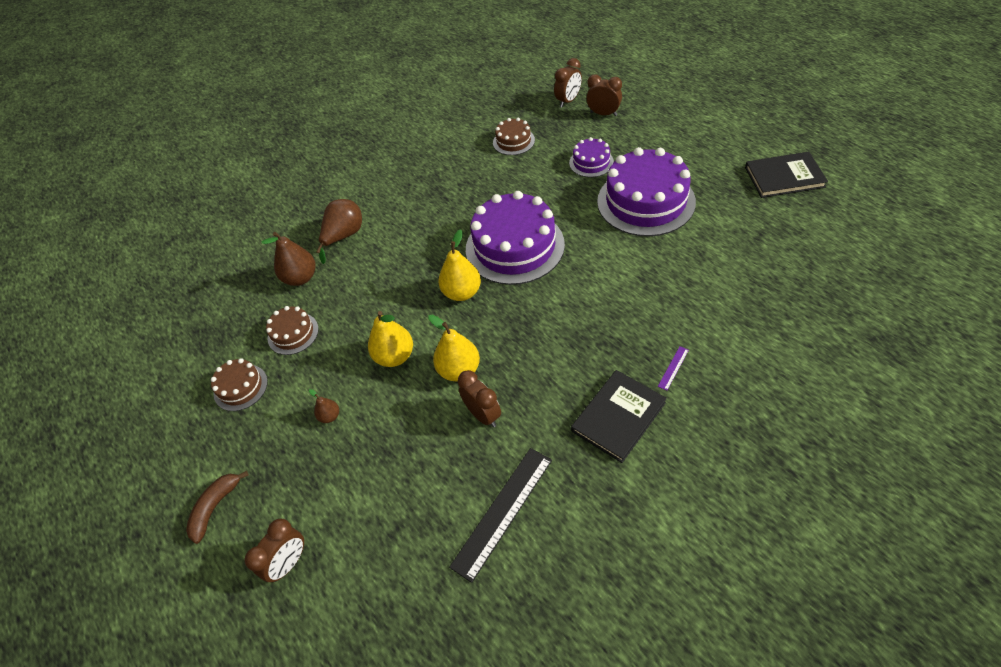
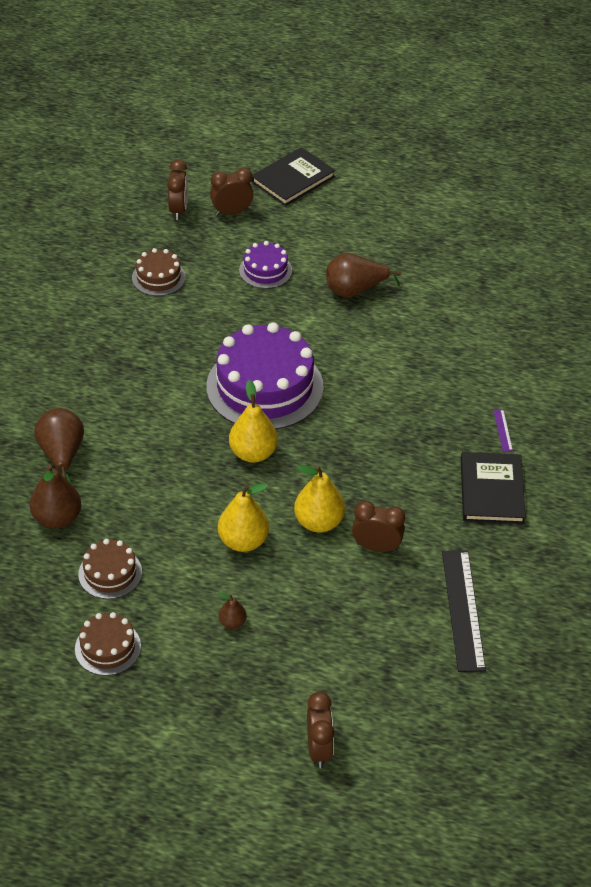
camera: 45 degrees left, 5 degrees down
(215, 507) = (200, 752): brown banana -> none
(646, 201) = (355, 290): purple cake -> brown pear
(784, 177) = (462, 218): black book -> black book (293, 179)

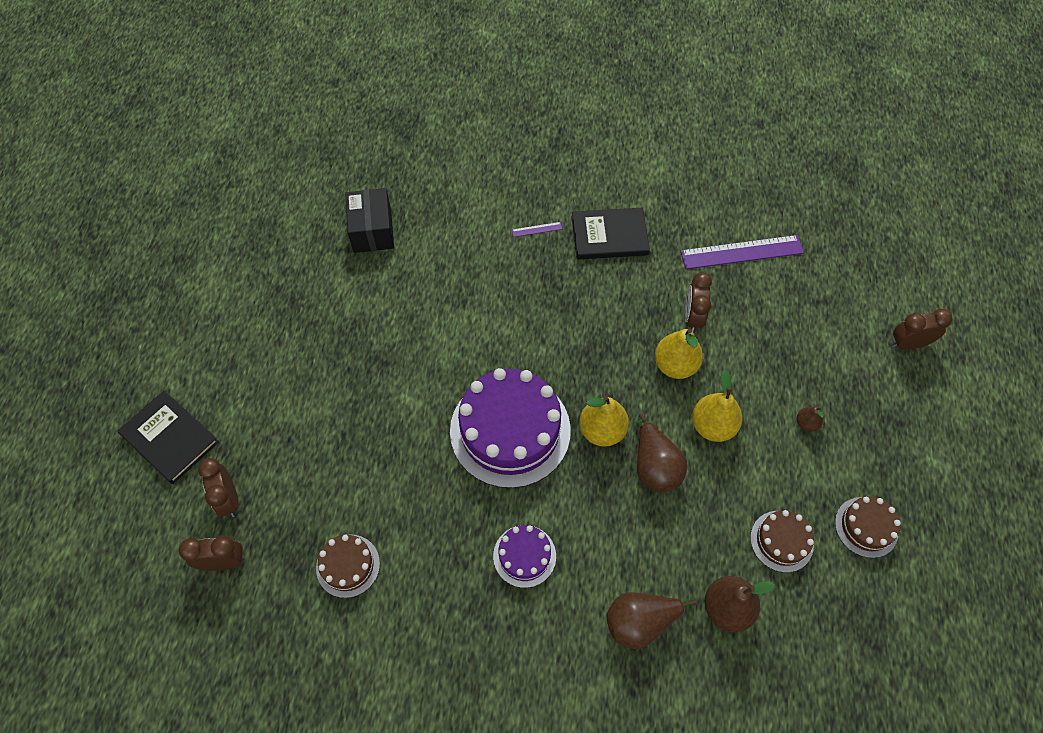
camera: 95 degrees left, 15 degrees up
(265, 270) = (331, 450): purple cake -> purple cake (524, 556)
(355, 290) = (359, 359): brown pear -> brown pear (655, 466)
(462, 609) = (742, 252): black ruler -> purple ruler
(505, 304) = (372, 231): none -> black box

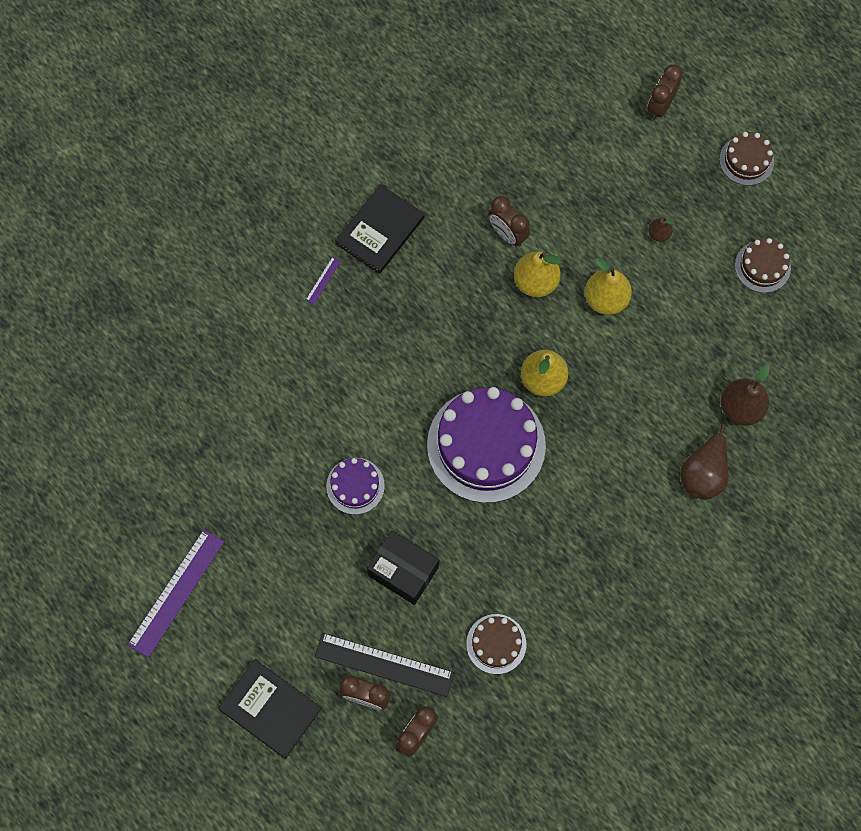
camera: 50 degrees left, 10 degrees up
(170, 438) = (270, 709): black book -> black book turned 45 degrees clockwise
(265, 492) = (384, 665): none -> black ruler
(372, 231) = (205, 411): black box -> black box (403, 571)
(524, 556) = (592, 513): purple cake -> purple cake (355, 486)
(655, 466) = (602, 366): brown pear -> none
(742, 252) = (484, 147): purple ruler -> purple ruler (176, 593)
(781, 541) = (726, 330): brown cake -> brown cake (746, 160)

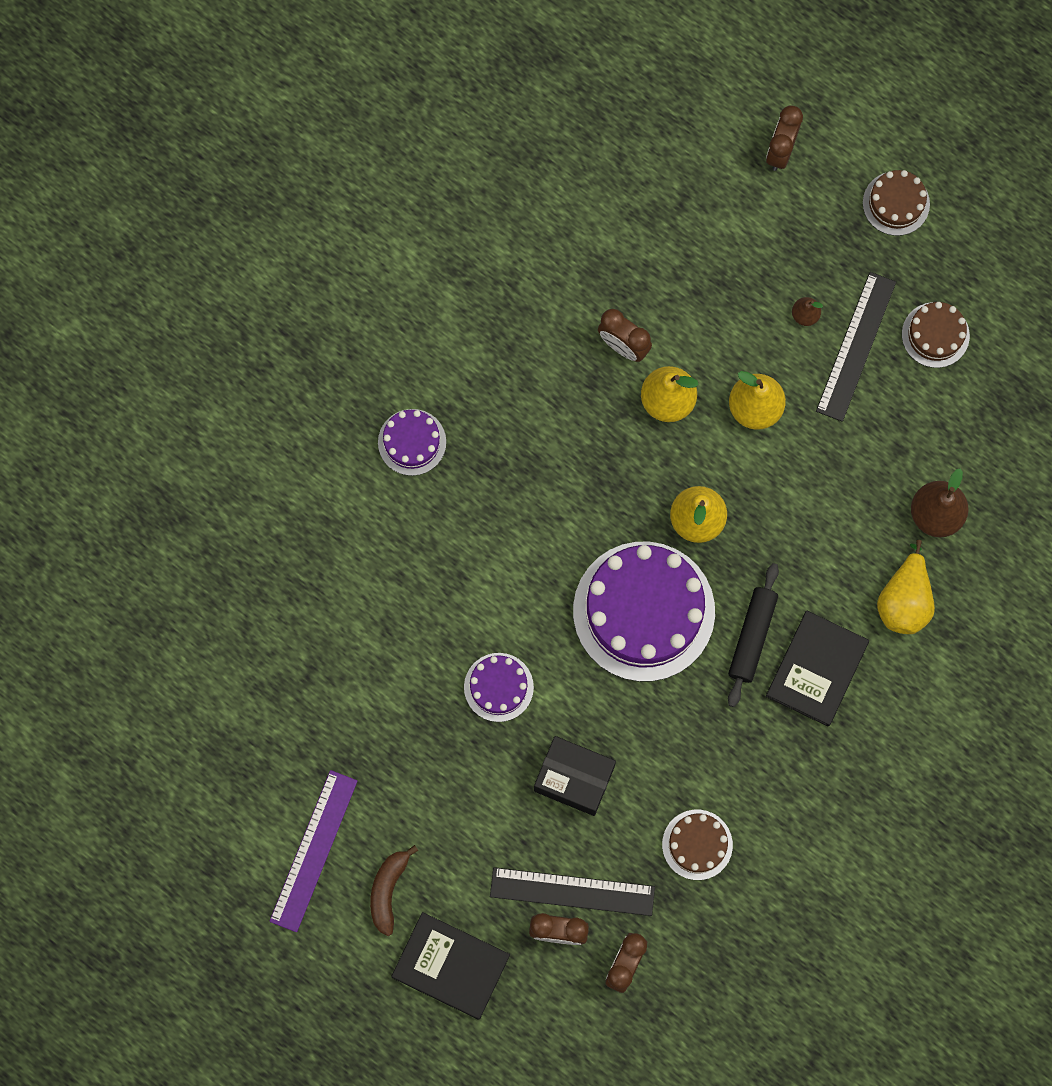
camera: 10 degrees left, 5 degrees up
(231, 636) = (388, 890): none -> brown banana
(323, 280) = (412, 442): purple ruler -> purple cake
(380, 230) = (468, 368): black book -> black book (816, 669)
(572, 481) = (752, 637): none -> black rolling pin
(696, 265) = (856, 346): none -> black ruler
(703, 473) = (904, 600): brown pear -> yellow pear

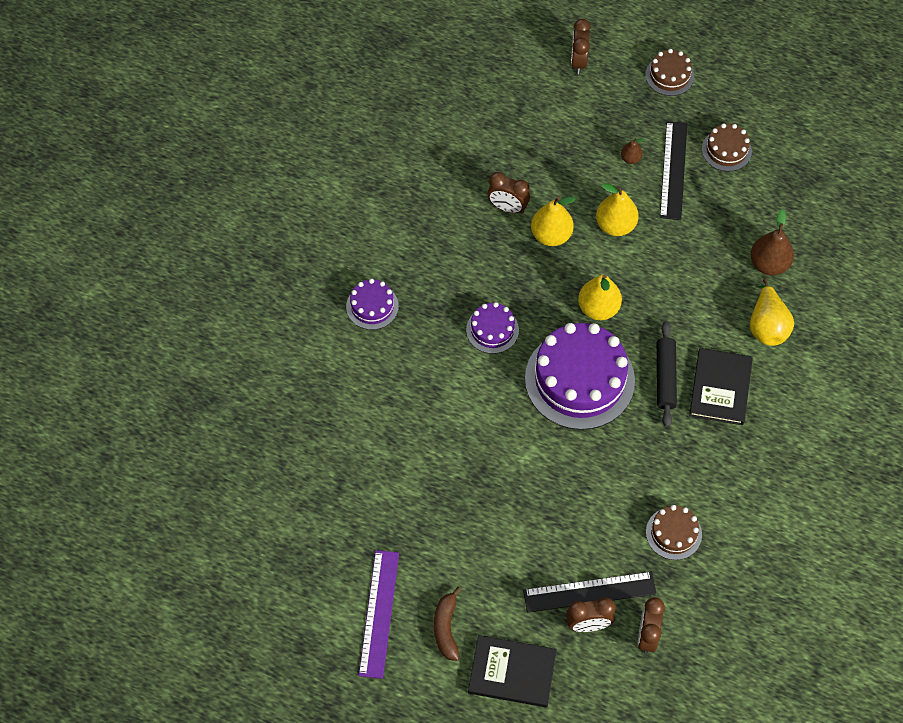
camera: 15 degrees left, 15 degrees down
(498, 687) = (487, 459): purple cake -> purple cake (492, 330)
(574, 779) = (565, 510): black box -> none

